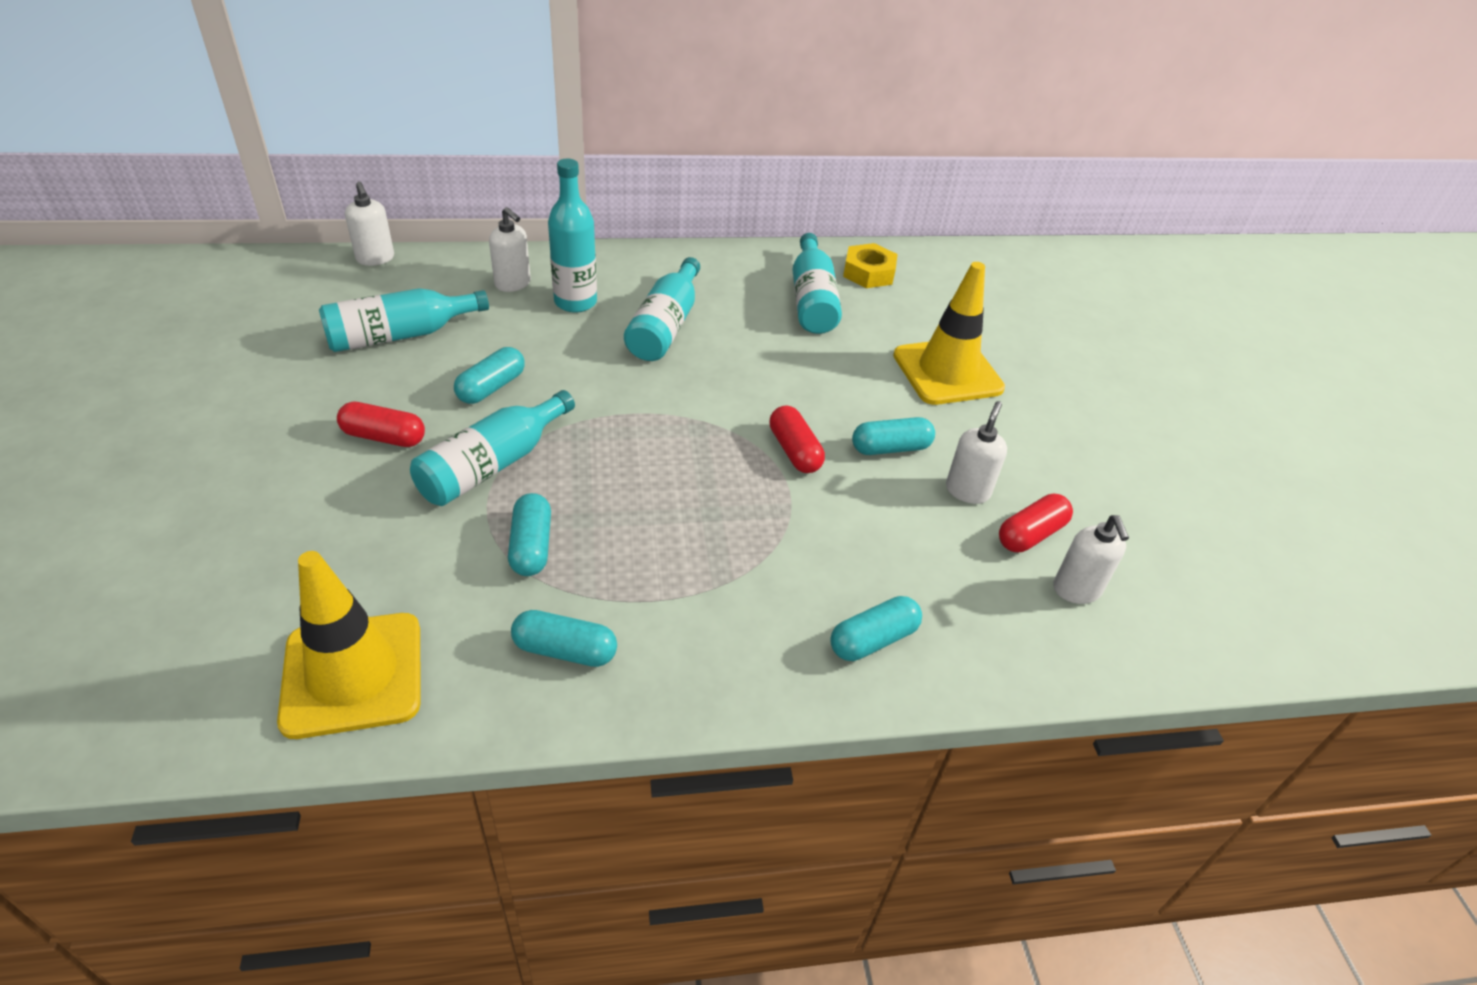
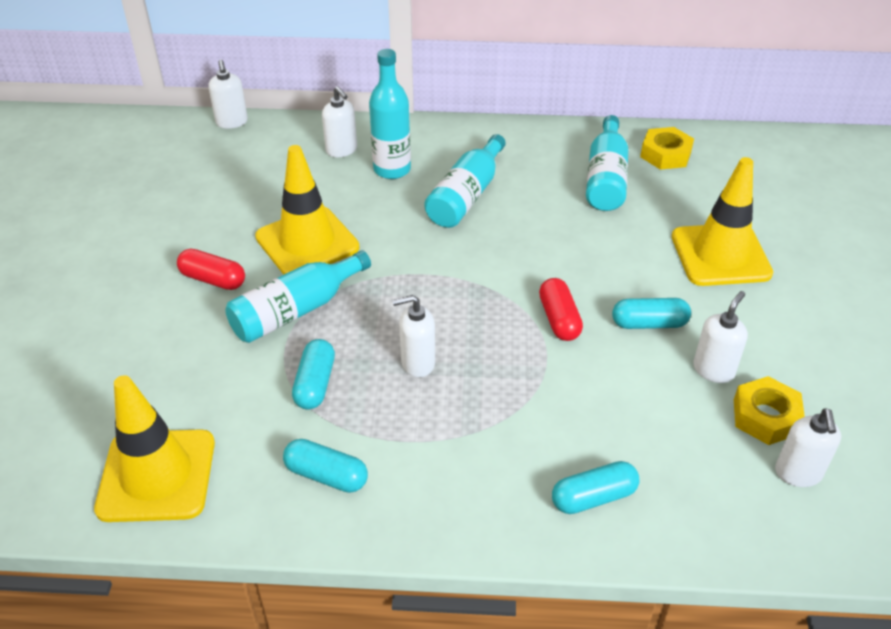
camera: 15 degrees right, 0 degrees up
(400, 335) = (240, 191): turquoise bottle -> none
(491, 387) = (307, 242): turquoise capsule -> yellow traffic cone
(647, 512) = (417, 363): none -> white soap dispenser
(1030, 534) = (765, 417): red capsule -> yellow nut

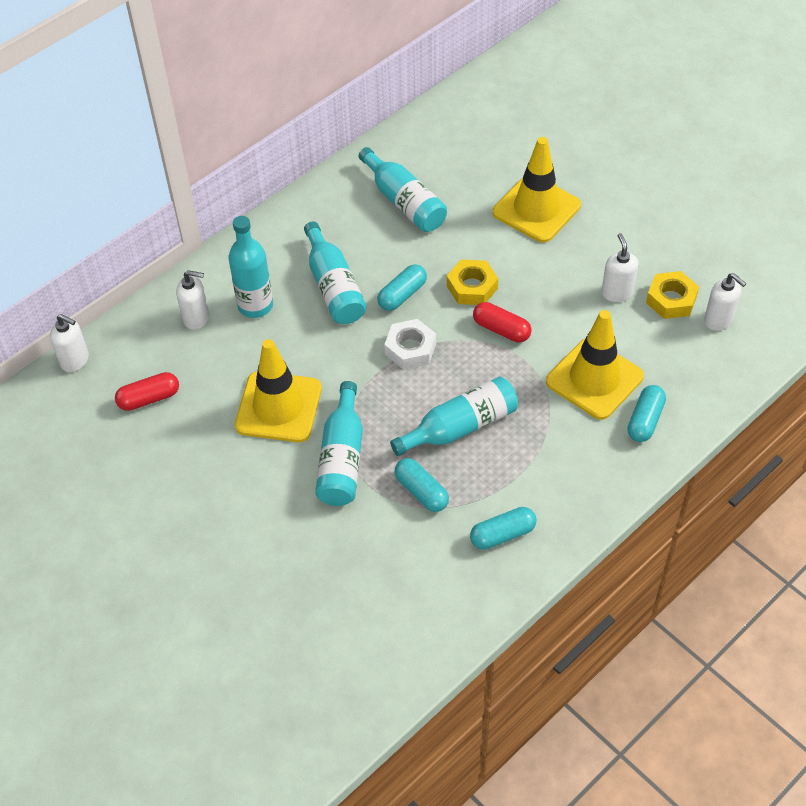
camera: 45 degrees left, 10 degrees up
(157, 475) = (412, 623): yellow traffic cone -> yellow traffic cone (594, 379)
(213, 279) = (256, 485): red capsule -> red capsule (149, 398)
(417, 363) = (460, 427): white soap dispenser -> turquoise bottle
(461, 277) = (410, 349): none -> white nut
(649, 324) = (552, 290): turquoise capsule -> turquoise capsule (402, 295)
(665, 154) = (418, 153): yellow nut -> yellow nut (472, 287)

